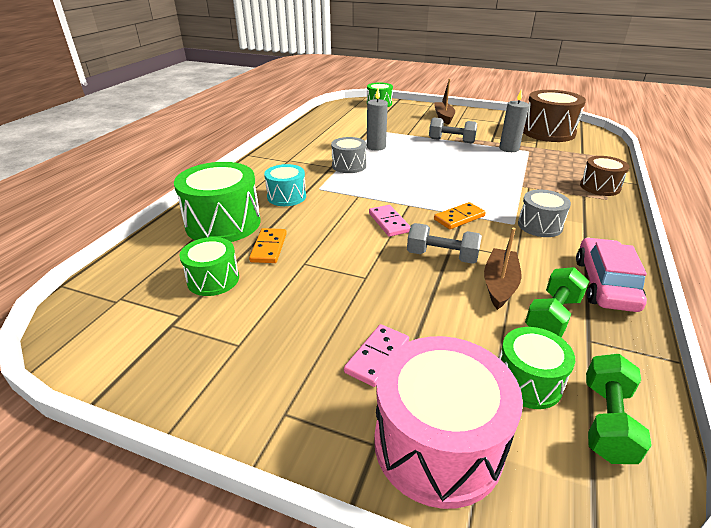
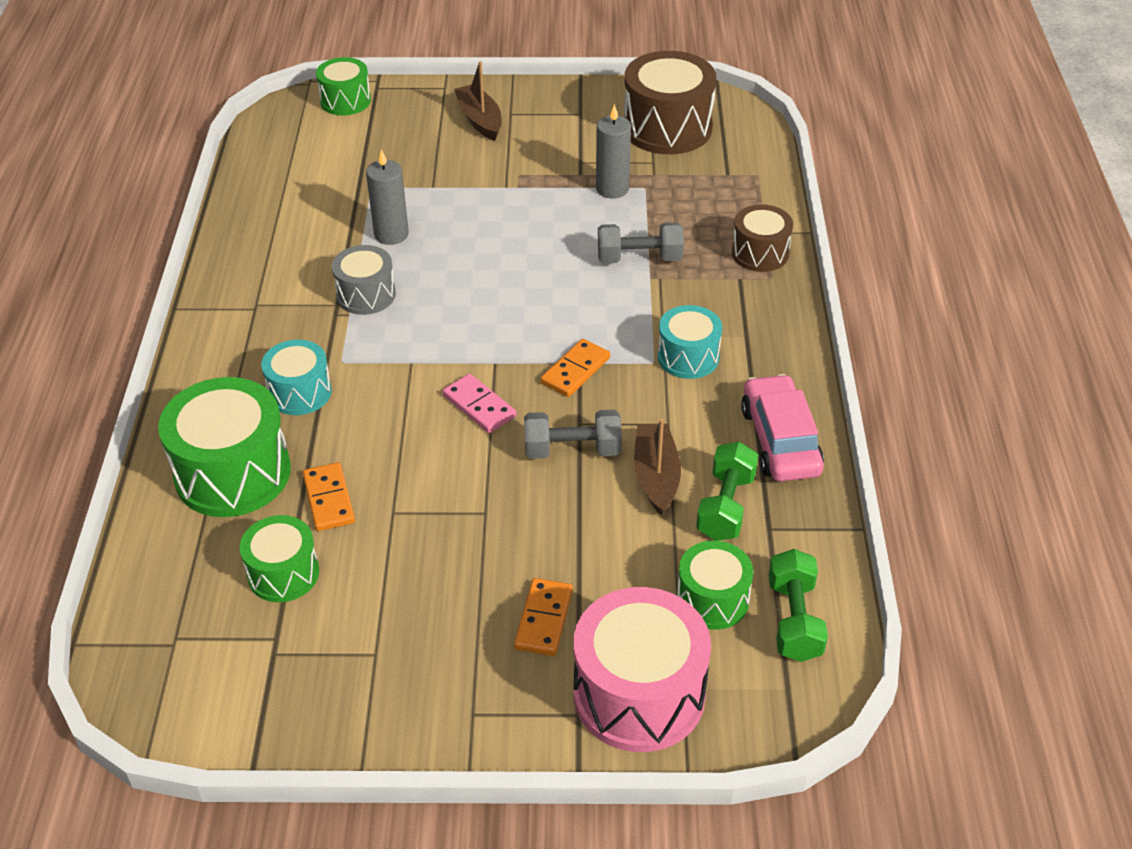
camera: 20 degrees left, 10 degrees up
(377, 357) = (544, 619): pink domino -> orange domino
(451, 141) = (513, 188): grey dumbbell -> grey dumbbell (639, 258)
(540, 225) = (688, 357): grey drum -> turquoise drum

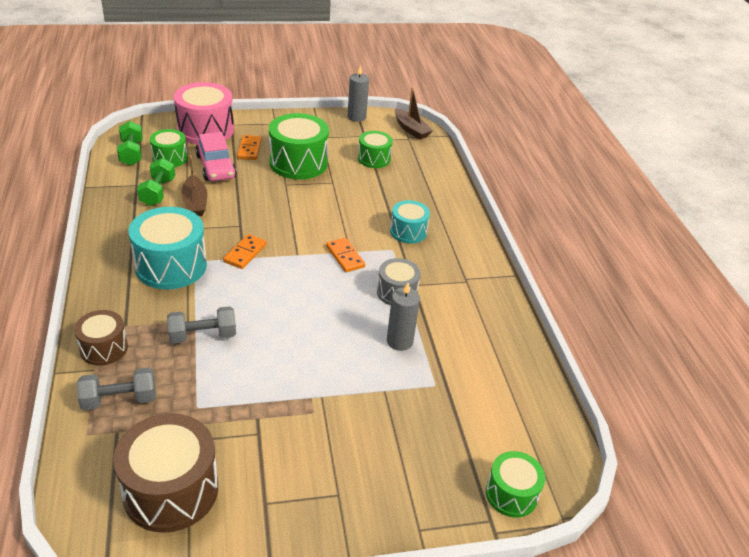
camera: 165 degrees right, 5 degrees down
(233, 473) = (421, 193): green drum -> green drum (298, 163)
(329, 499) = (366, 185): orange domino -> orange domino (345, 257)
(479, 406) = (301, 230): pink domino -> none
(480, 120) = (366, 480): brown boat -> brown boat (411, 129)
(572, 450) = (243, 212): grey dumbbell -> grey dumbbell (119, 399)
(612, 189) = (226, 403): grey candle -> grey candle (356, 117)
(688, 357) = (171, 266): turquoise drum -> turquoise drum, size x1.72
(780, 440) = (120, 223): pink car -> pink car (216, 166)

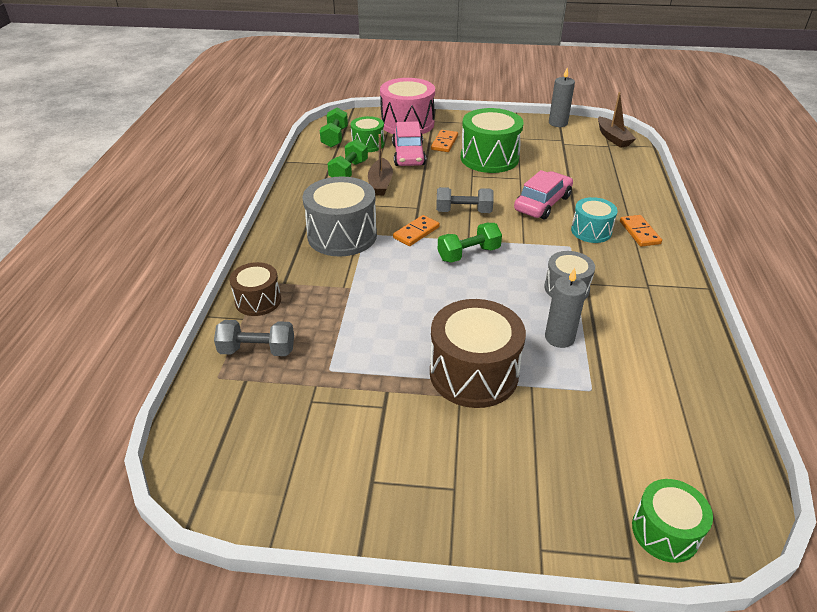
camera: 20 degrees right, 0 degrees up
(171, 266) = (342, 235): turquoise drum -> grey drum
(171, 490) = (279, 448): brown drum -> brown drum (473, 373)
(203, 336) = (354, 303): grey dumbbell -> grey dumbbell (463, 211)
(301, 269) = (468, 254): none -> green dumbbell
(345, 257) = (517, 247): orange domino -> orange domino (639, 232)
(359, 208) = (542, 203): none -> pink car
(374, 159) = (568, 161): green drum -> none

